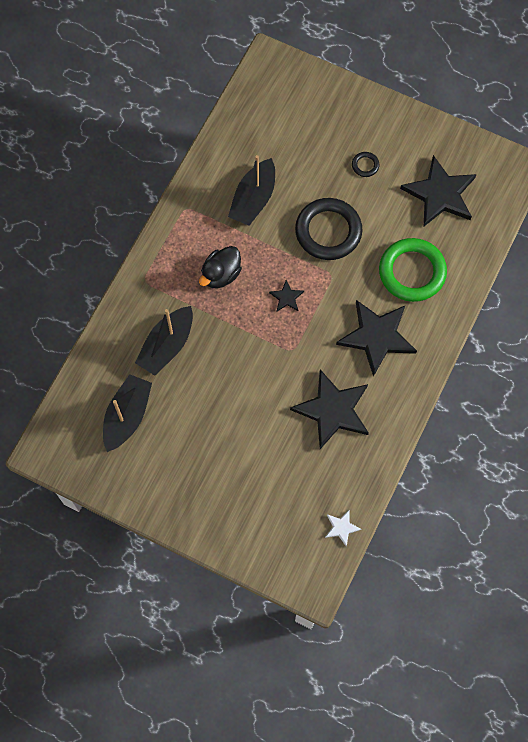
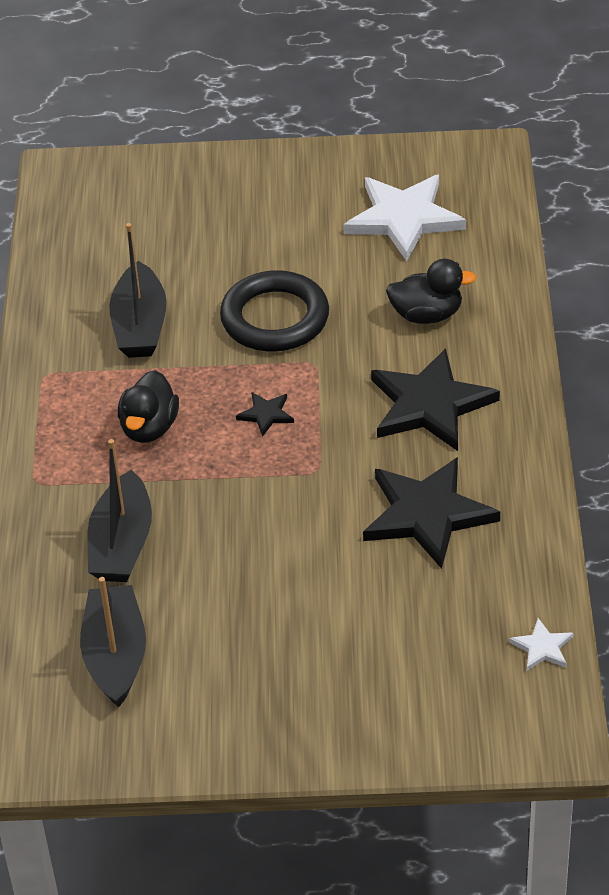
camera: 25 degrees left, 25 degrees down
(365, 165) = (276, 229): black ring -> none
(412, 272) = (427, 315): green ring -> black duck
(440, 194) = (404, 219): black star -> white star

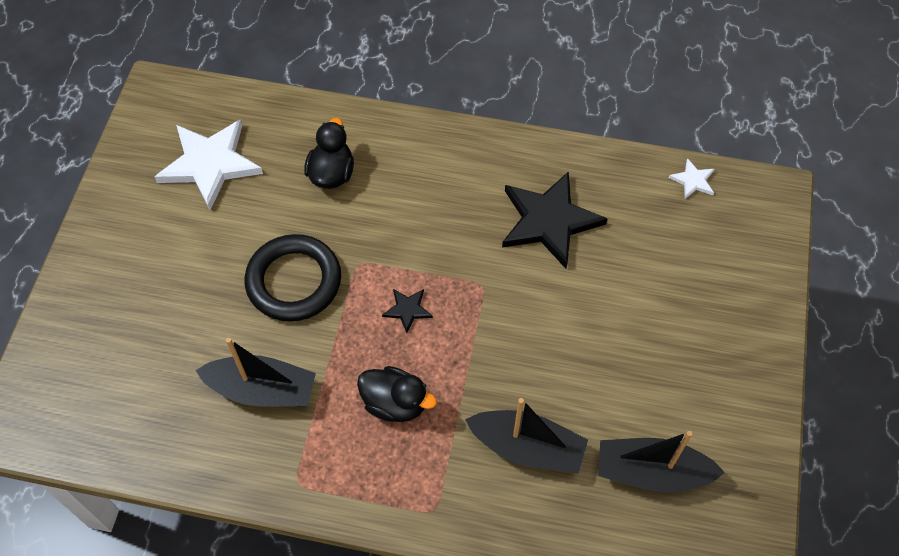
camera: 80 degrees left, 15 degrees up
(430, 405) = (433, 193): black star -> none

